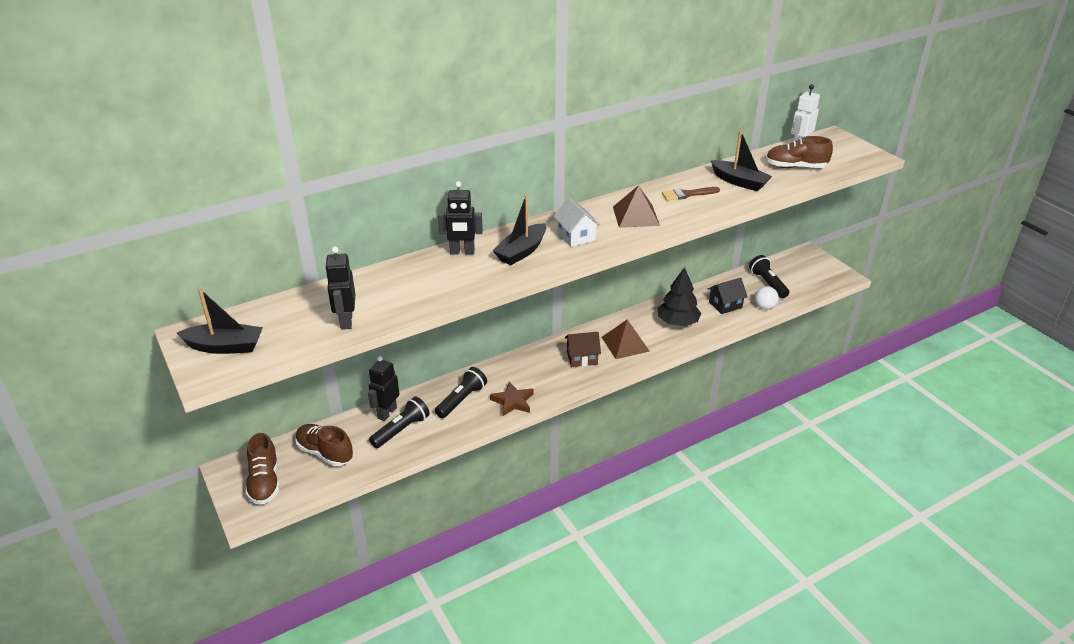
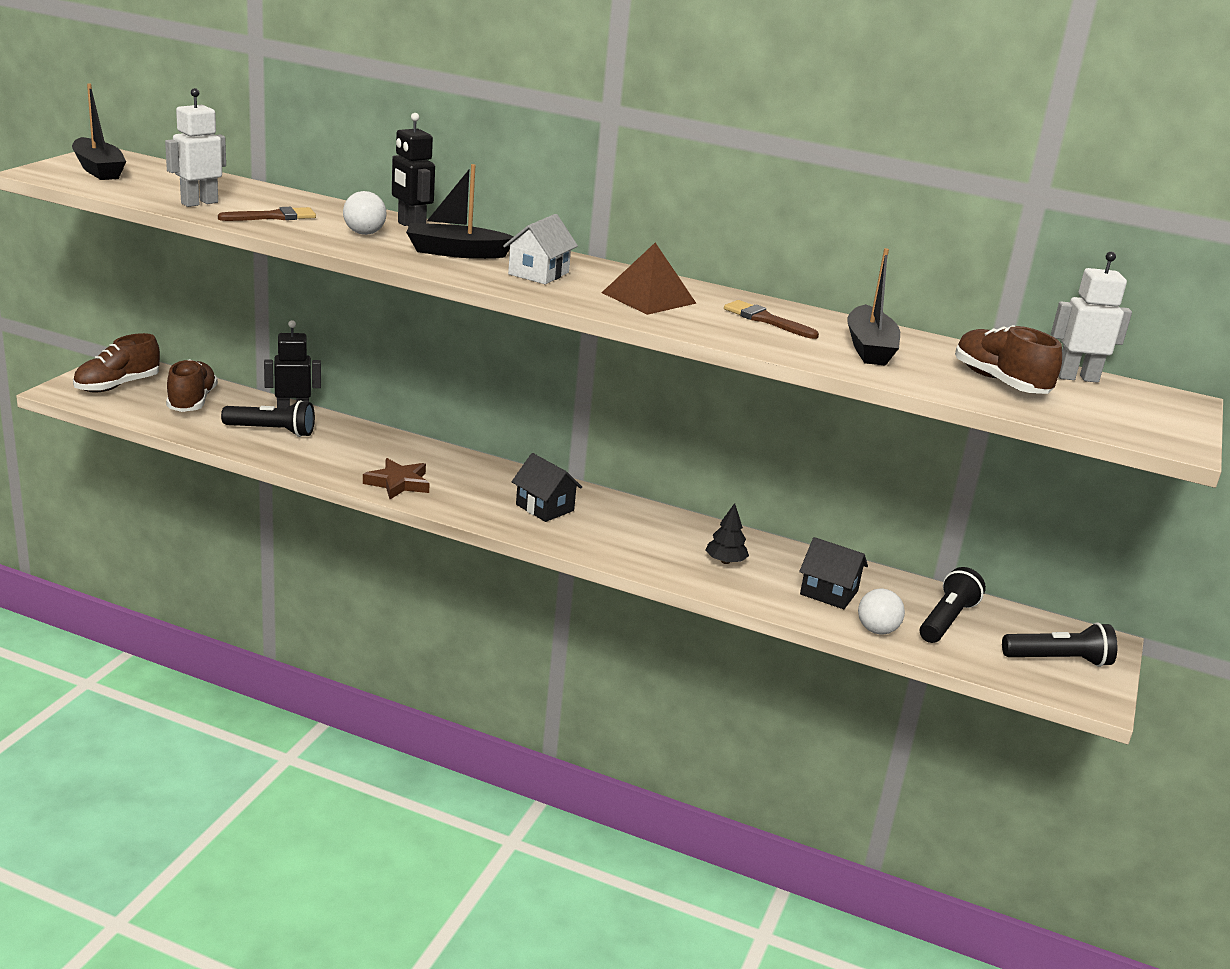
camera: 50 degrees right, 10 degrees down
(346, 321) = (199, 203): black robot -> white robot
(401, 298) = (273, 217): none -> brown brush
(461, 400) = (364, 451): black flashlight -> black flashlight (1058, 660)
(462, 273) = (364, 233): none -> white ball
(582, 358) = (545, 507): brown house -> black house
(625, 344) = (617, 531): brown pyramid -> none
(677, 322) = (725, 561): black tree -> black tree, size x0.56

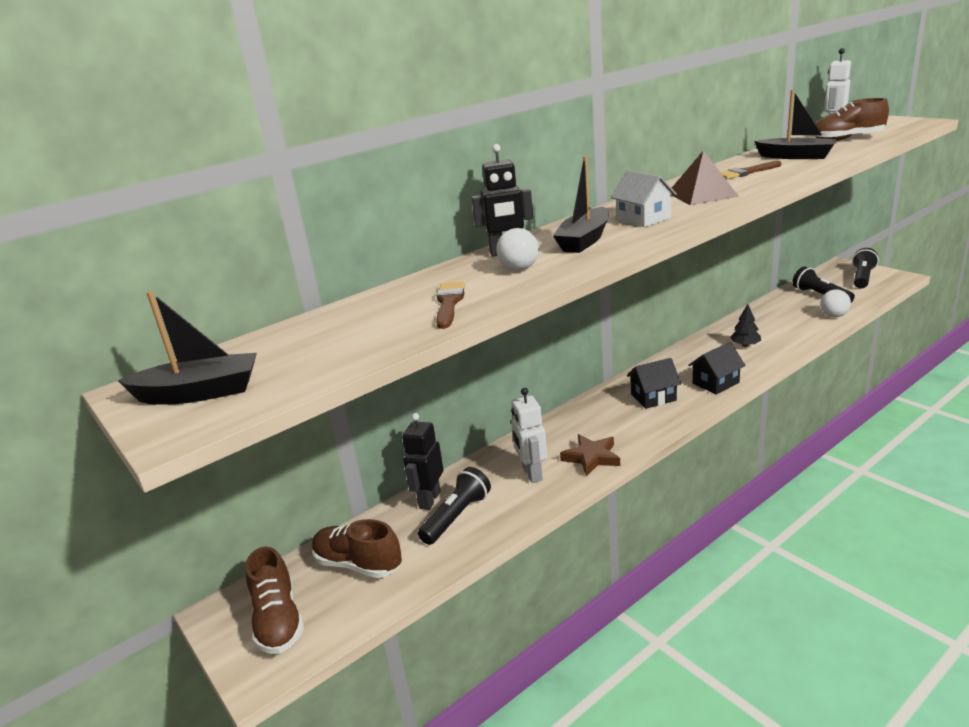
camera: 55 degrees left, 0 degrees up
(199, 203) = (379, 337): white robot -> white robot (531, 474)
(829, 592) = (788, 321): black house -> black house (715, 383)

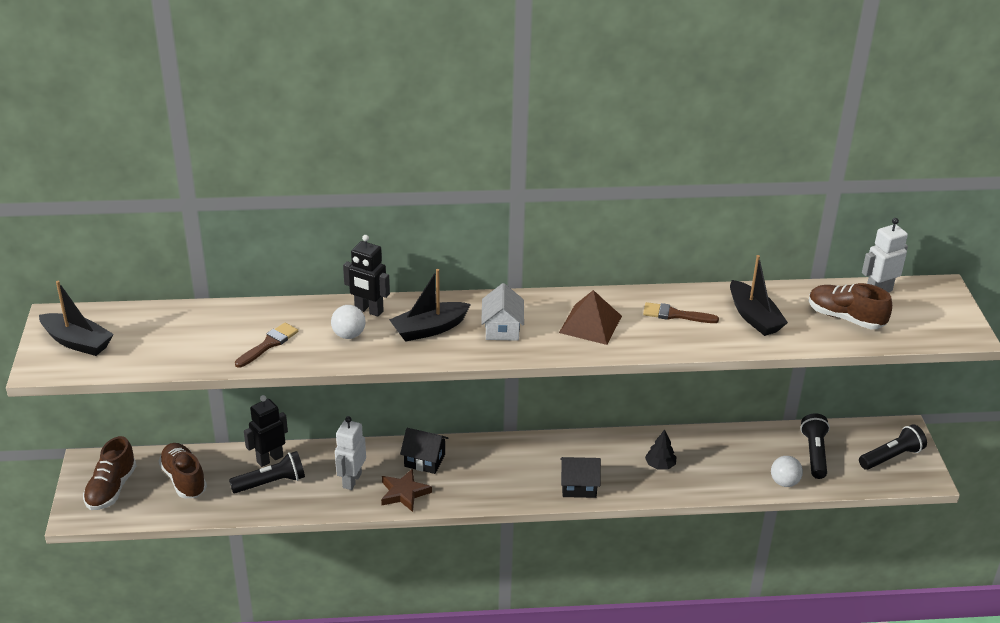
camera: 30 degrees right, 10 degrees up
(653, 397) = (515, 470): black house -> black house (424, 460)

